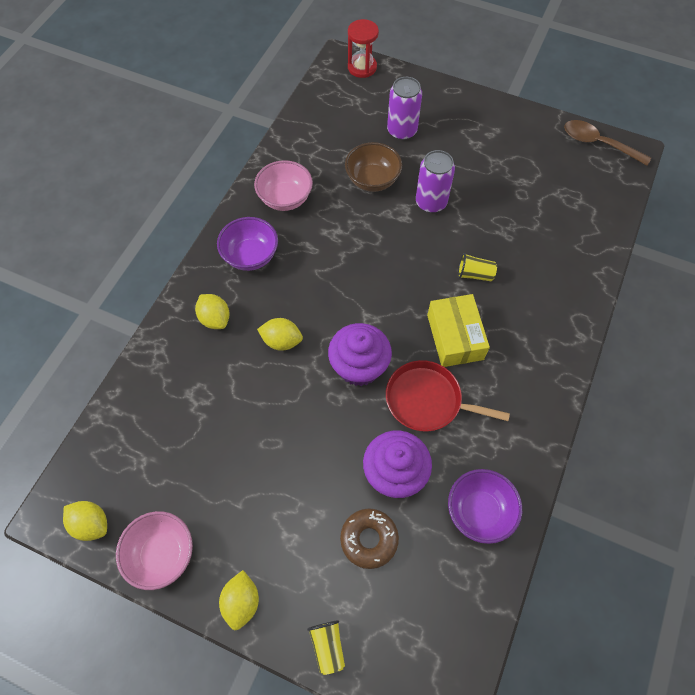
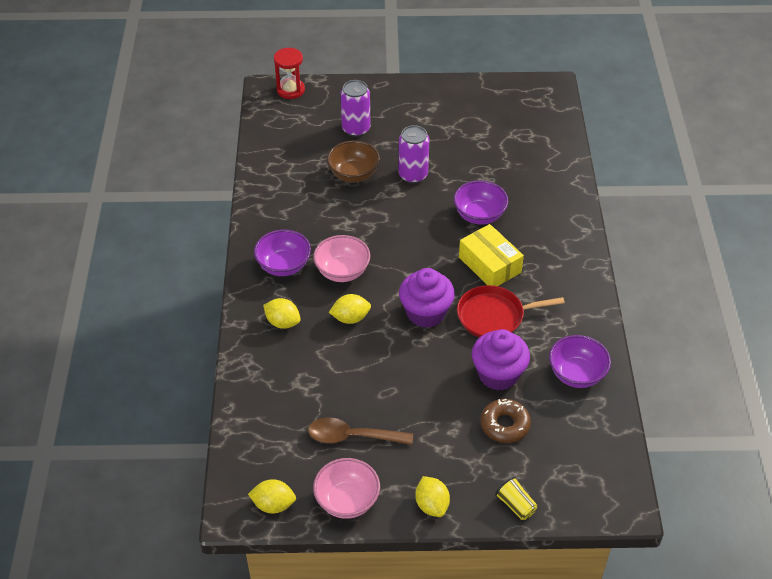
camera: 25 degrees left, 15 degrees down
(285, 198) = (286, 213): pink bowl -> pink bowl (342, 271)
(474, 274) = (479, 215): yellow cup -> purple bowl
(598, 143) = (523, 88): brown spoon -> brown spoon (352, 436)

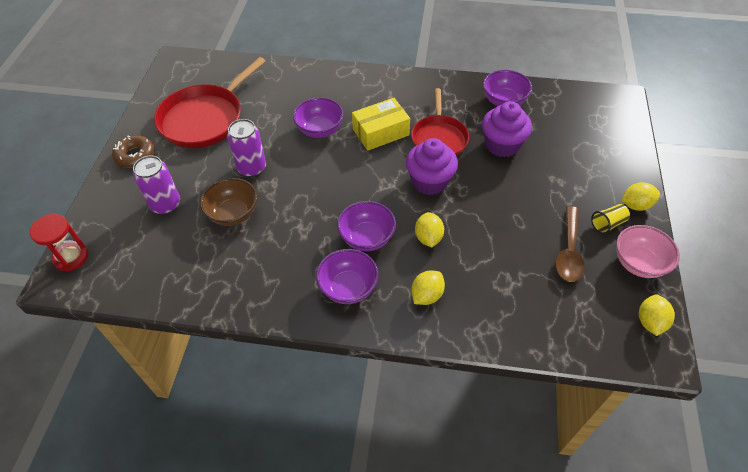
camera: 80 degrees left, 5 degrees up
(342, 271) = (367, 238): pink bowl -> purple bowl
(471, 128) = (205, 118): none -> red pan
(505, 425) = (553, 149): brown donut -> brown donut (135, 156)
(515, 505) = (629, 155): yellow cup -> yellow cup (608, 224)

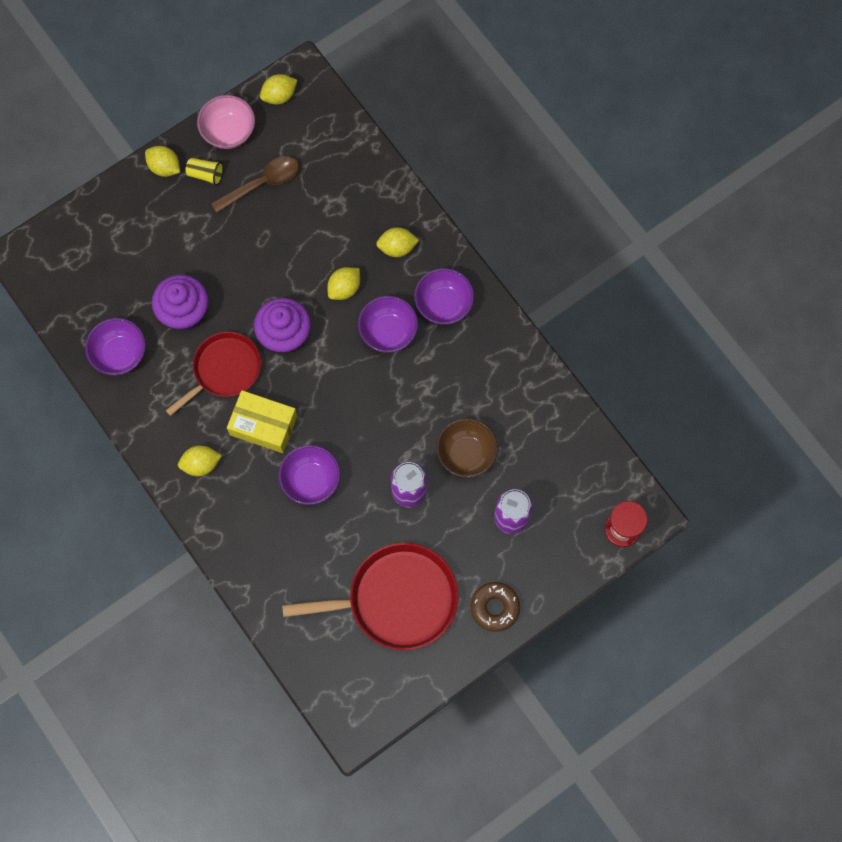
camera: 135 degrees left, 20 degrees up
(391, 92) = (201, 464): none -> yellow lemon

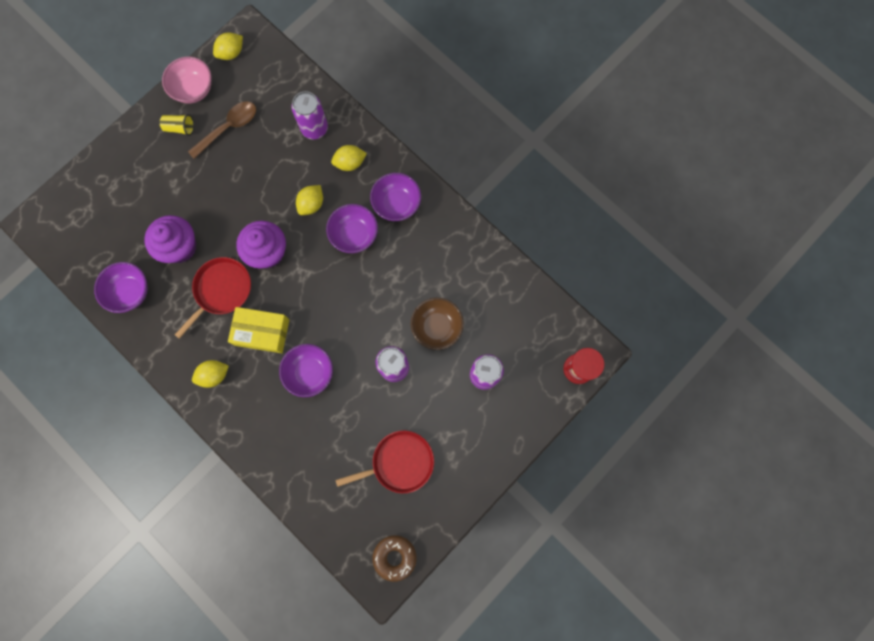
camera: 10 degrees left, 5 degrees up
(164, 167) = (144, 128): yellow lemon -> none
(362, 200) = (314, 128): none -> purple can
(396, 599) = (399, 462): red pan -> red pan, size x0.66
(495, 607) = (483, 455): brown donut -> brown donut (394, 557)

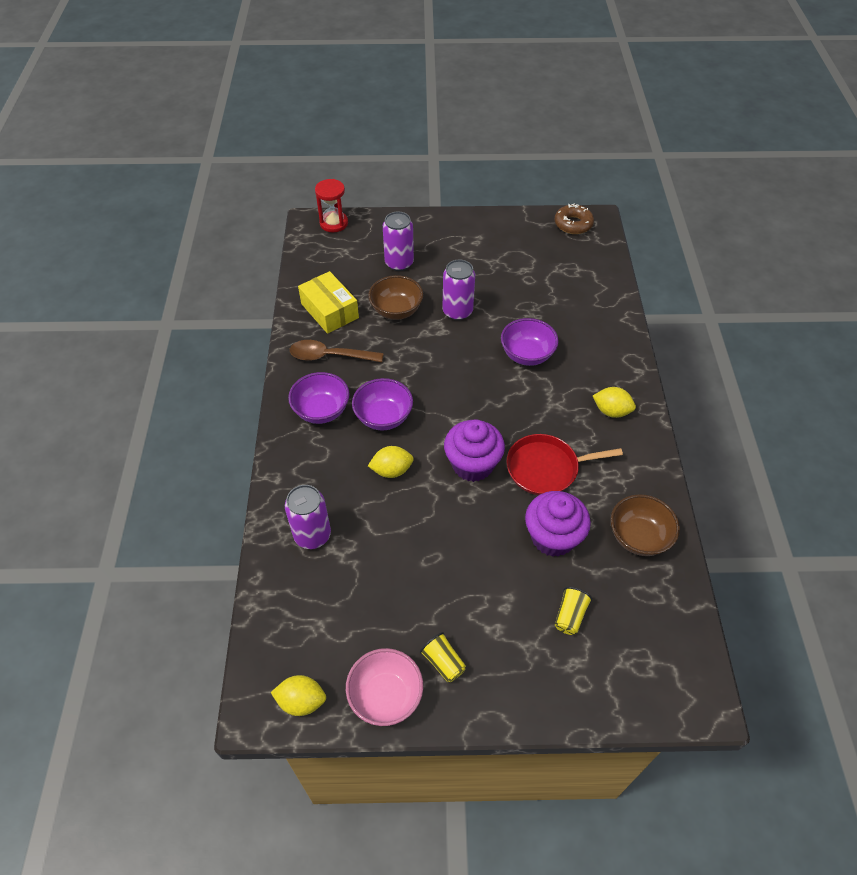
camera: 135 degrees left, 25 degrees down
(130, 292) = (638, 537): purple bowl -> brown bowl
(134, 209) = (570, 616): none -> yellow cup
(228, 128) = (392, 613): brown spoon -> brown spoon (330, 356)
(262, 332) = (539, 410): yellow box -> yellow box (329, 311)
(350, 163) = (318, 475): yellow lemon -> none
(399, 462) = (516, 262): red pan -> none

